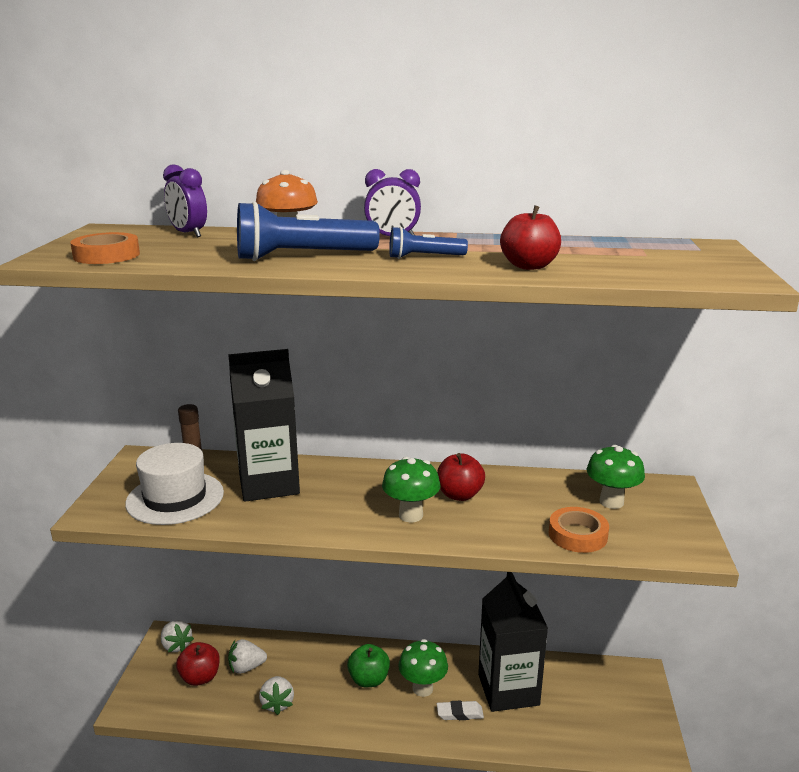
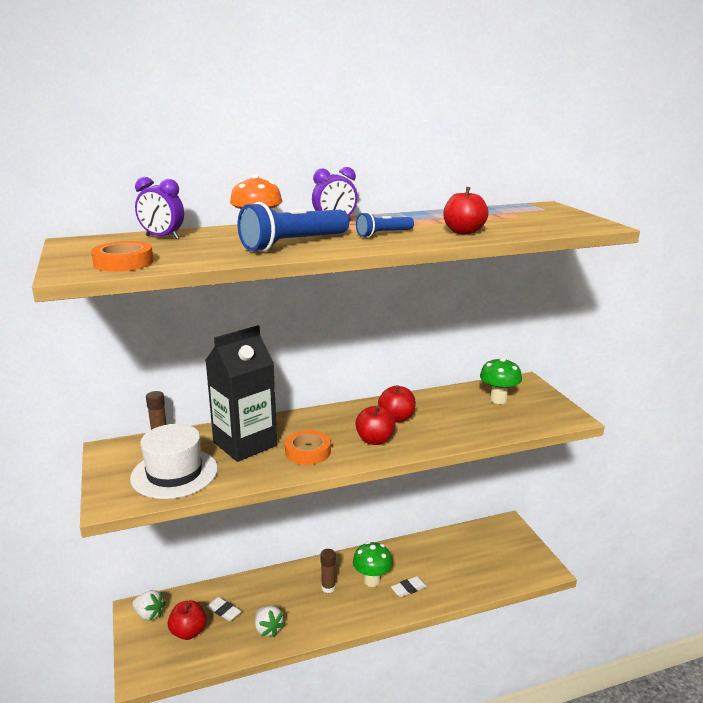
camera: 25 degrees left, 0 degrees up
(246, 667) = (224, 611): white strawberry -> white eraser
(369, 680) = (328, 588): green apple -> brown glue stick
(411, 515) = (375, 440): green mushroom -> red apple
(508, 689) = (431, 561): black carton -> none
(577, 535) = (495, 426): orange tape -> orange tape (307, 452)

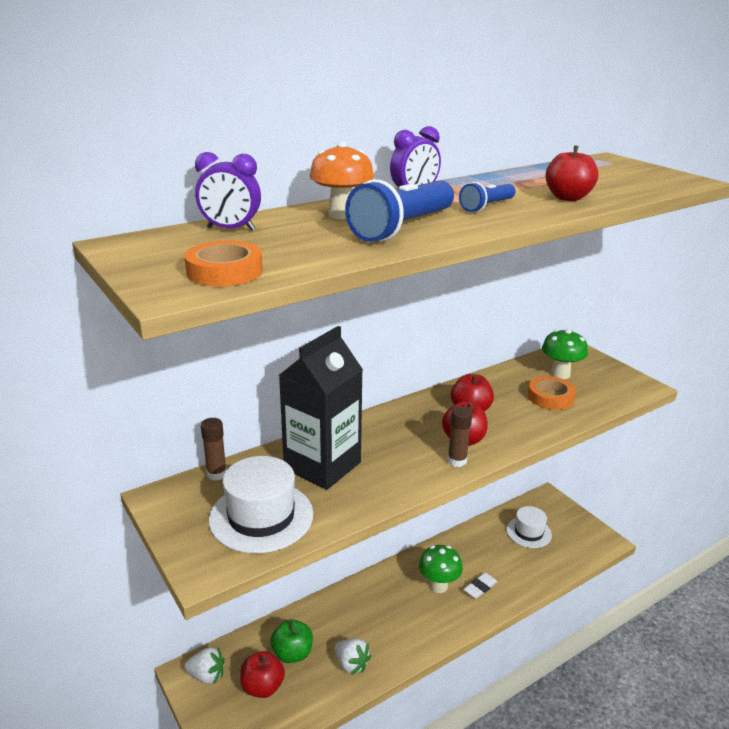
camera: 15 degrees left, 5 degrees up
(224, 611) = (292, 653): white eraser -> green apple
(307, 452) = (399, 465): orange tape -> orange tape (550, 397)
(328, 588) = (396, 603): brown glue stick -> brown glue stick (457, 461)
(476, 550) = (528, 532): none -> white hat

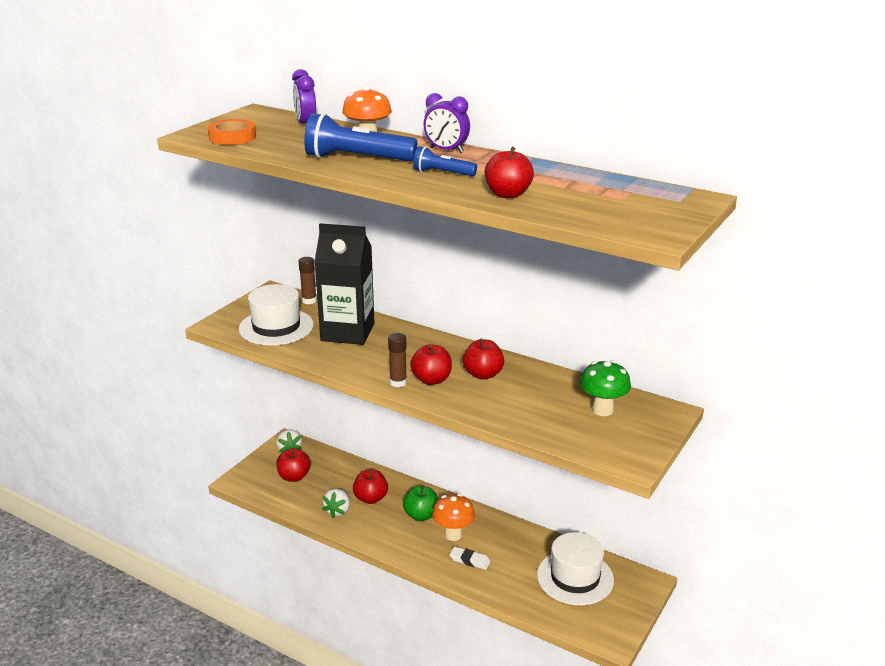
camera: 65 degrees right, 0 degrees up
(292, 653) = (330, 480): green apple -> green apple (421, 515)
(347, 629) = (370, 498): none -> red apple
(438, 586) = (453, 534): green mushroom -> orange mushroom
(528, 532) = (575, 577): white hat -> white hat, size x1.51
(550, 397) = (548, 411): orange tape -> none

